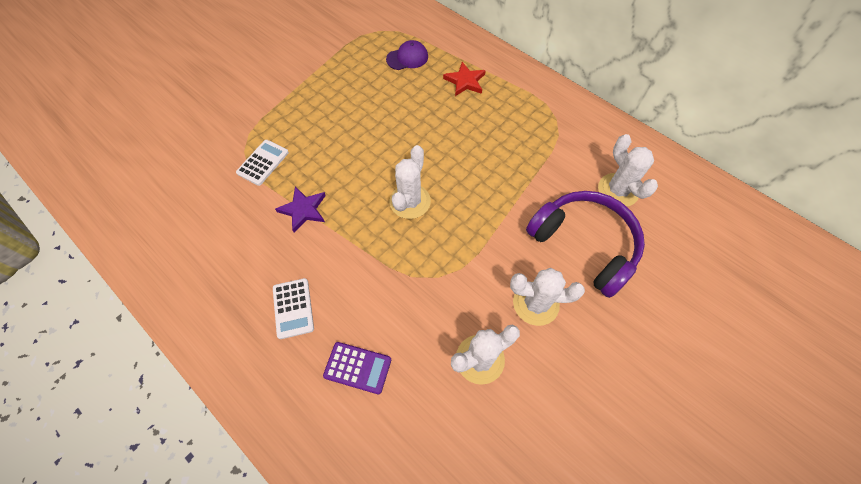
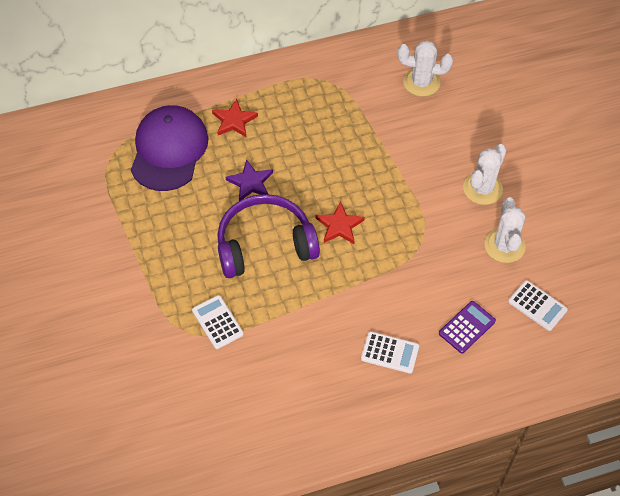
camera: 60 degrees left, 5 degrees down
(303, 210) = (295, 309): purple star -> purple star (250, 183)
(407, 58) = (169, 150): purple cap -> purple cap, size x2.04
(410, 201) = (339, 225): white cactus -> red star
(424, 432) = (537, 306): none -> white calculator
(584, 244) = (454, 132): purple headphones -> purple headphones (265, 245)

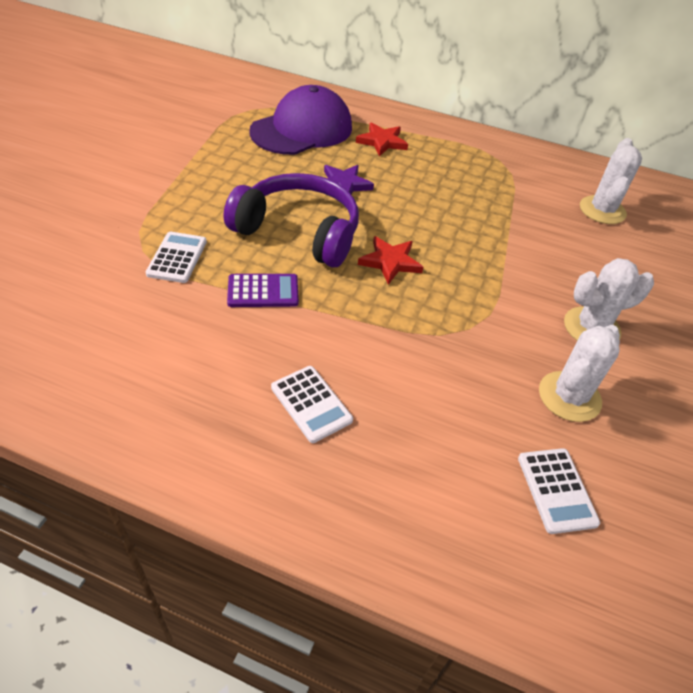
camera: 35 degrees right, 10 degrees down
(421, 82) = (602, 210): white cactus -> white cactus turned 60 degrees clockwise
(467, 327) = (434, 446): purple calculator -> purple calculator (263, 291)

